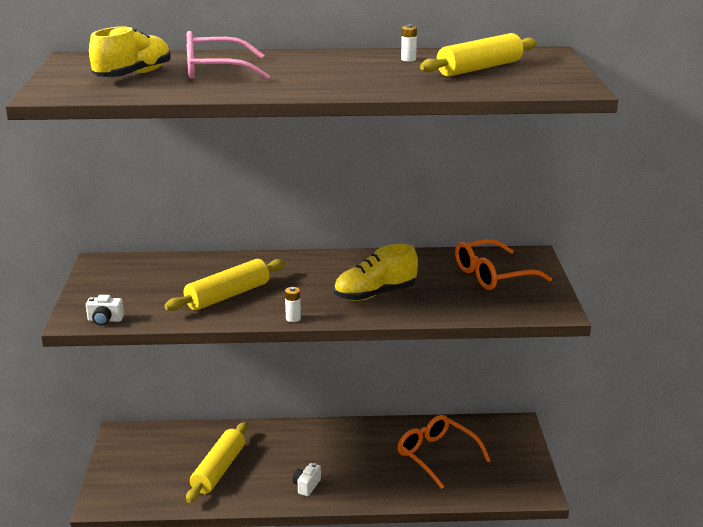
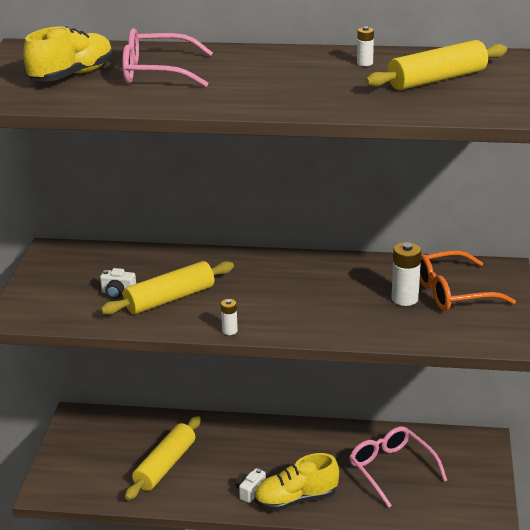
camera: 10 degrees right, 5 degrees up
(105, 320) = (42, 319): white camera -> white camera (118, 293)
(375, 294) = (321, 307): yellow shoe -> yellow shoe (296, 499)
(436, 455) = (391, 469): orange glasses -> pink glasses
(450, 283) = (404, 299): none -> white battery

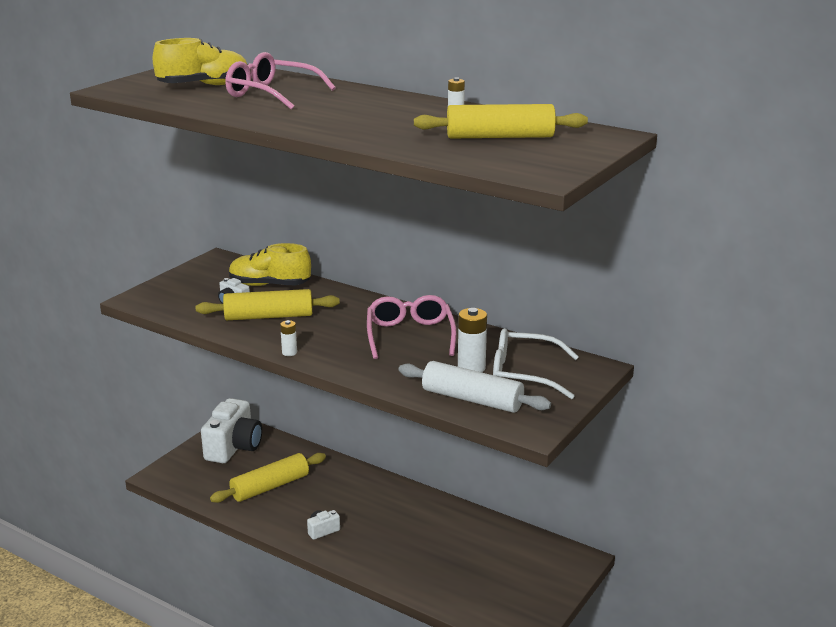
camera: 25 degrees right, 5 degrees down
(95, 437) = (234, 447): none -> white camera
(296, 499) = (356, 550): yellow shoe -> yellow shoe (269, 285)
(391, 469) = (465, 554): pink glasses -> pink glasses (410, 335)
(436, 329) = (472, 399): none -> white rolling pin
(453, 292) = (523, 374): orange glasses -> white glasses

